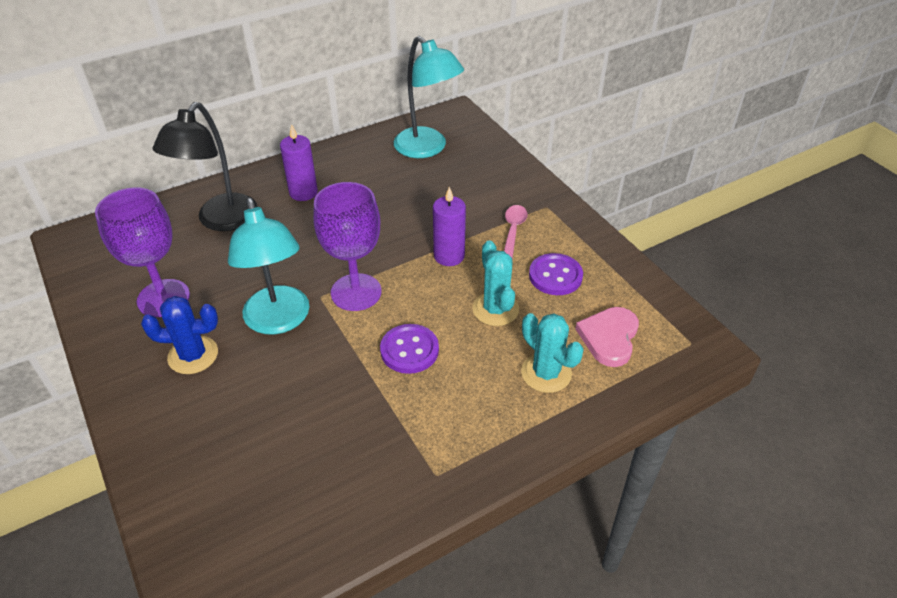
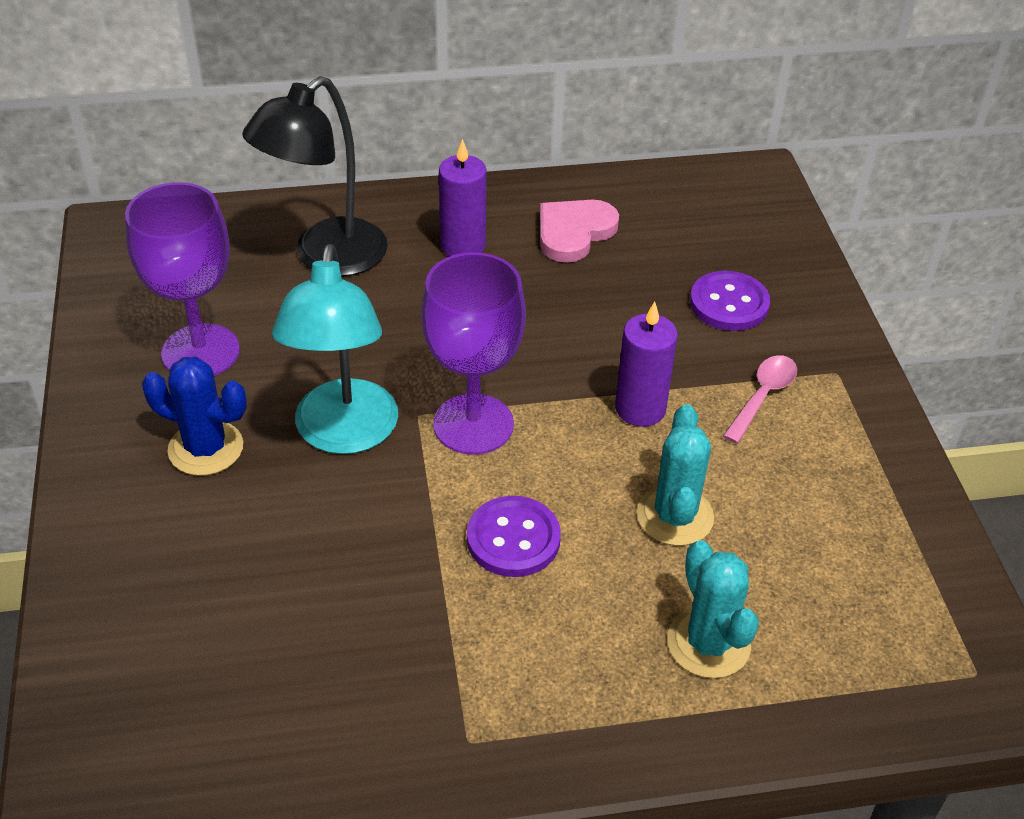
camera: 20 degrees right, 0 degrees up
(427, 148) = (684, 224): turquoise lamp -> none
(555, 276) = (797, 491): purple button -> purple button (729, 303)
(609, 337) = (839, 620): pink heart -> pink heart (574, 232)

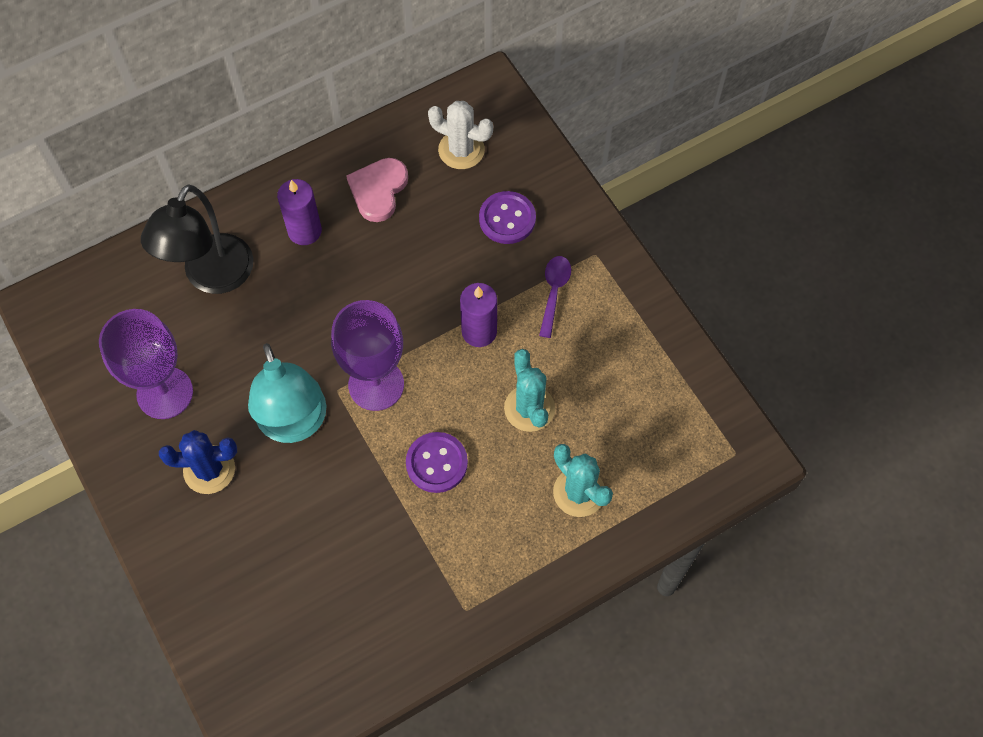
camera: 20 degrees left, 20 degrees up
(697, 222) = (461, 150): none -> white cactus
(762, 396) = (554, 292): pink spoon -> purple spoon

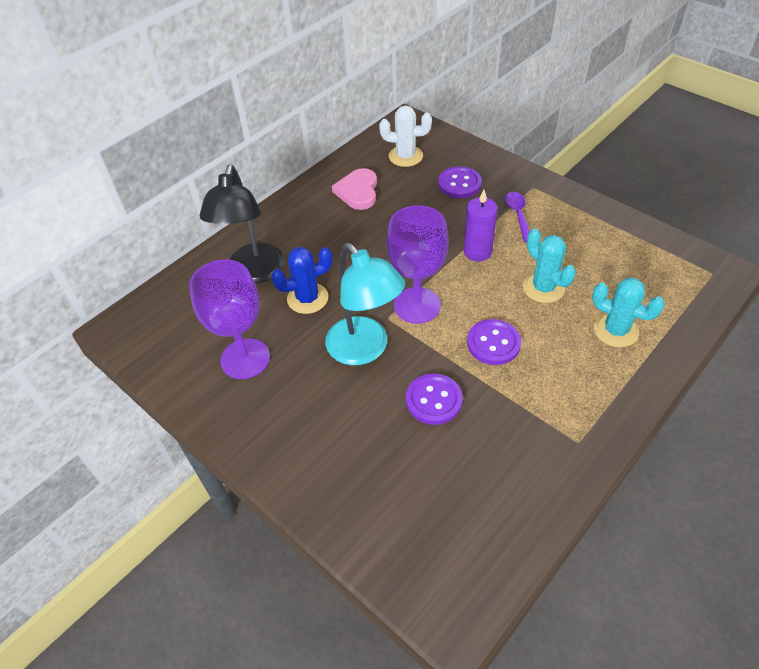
camera: 15 degrees left, 15 degrees down
(209, 469) = (306, 403): blue cactus -> blue cactus (307, 298)
(304, 231) = (314, 227): purple candle -> none
(341, 511) = (434, 400): none -> purple button

